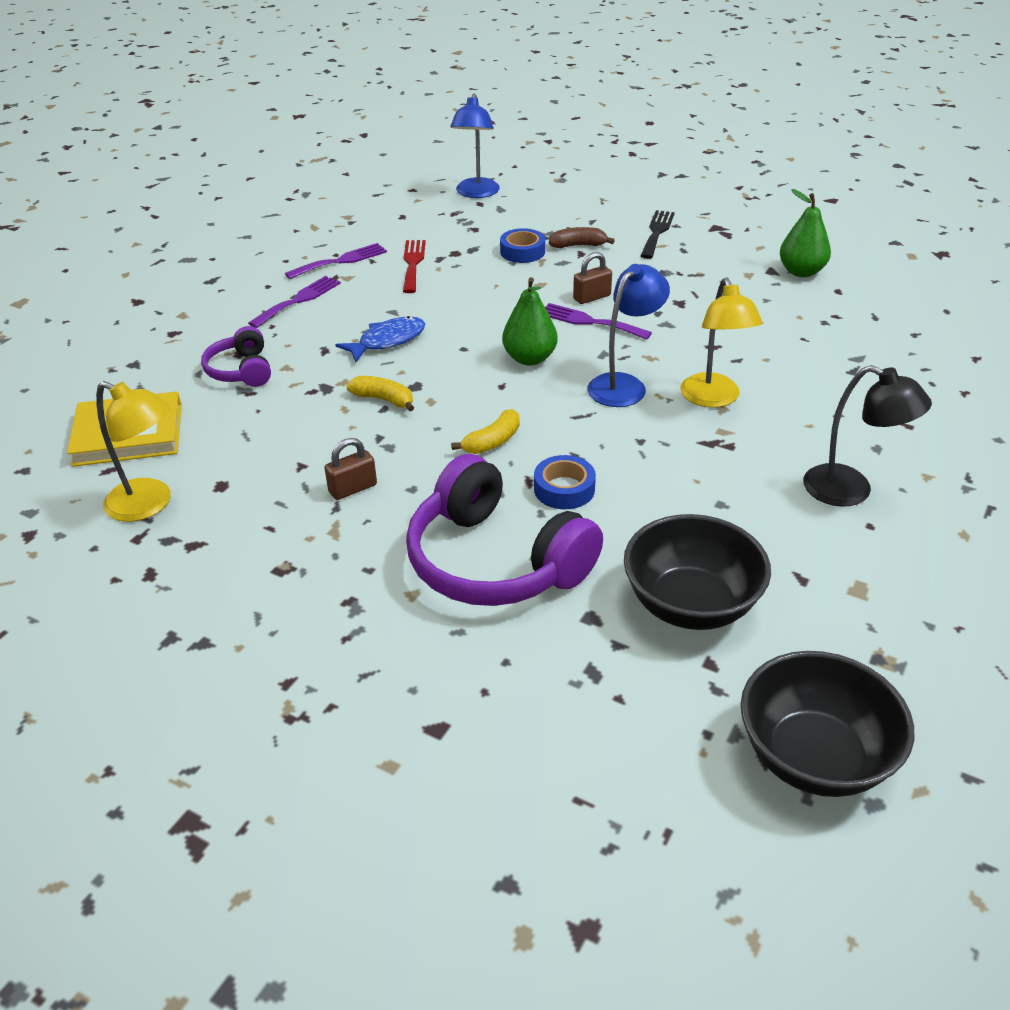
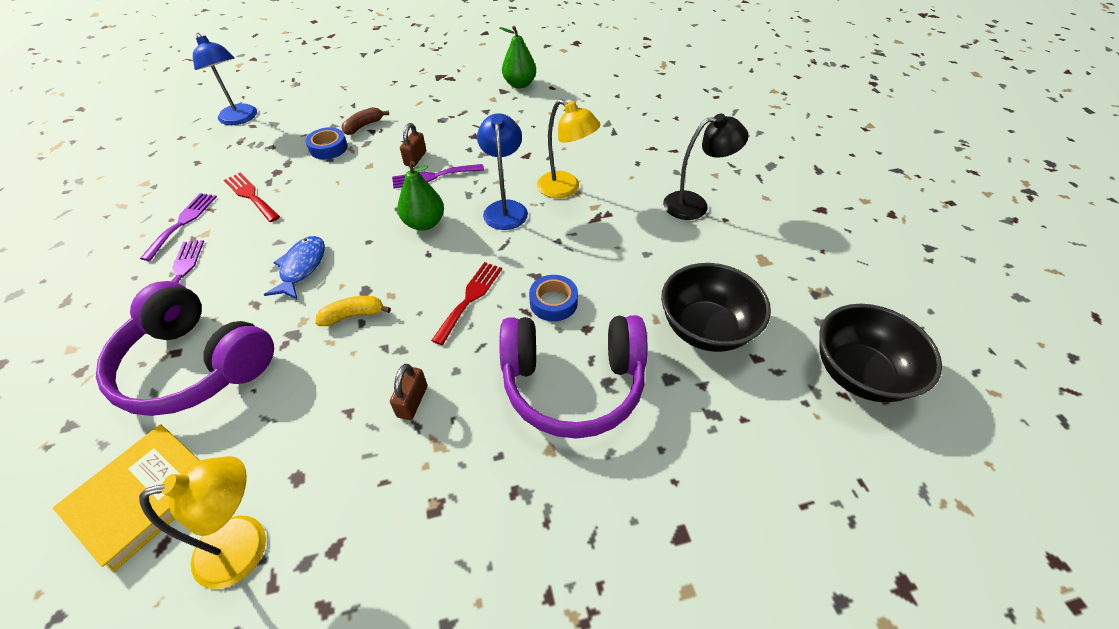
camera: 45 degrees left, 10 degrees up
(241, 370) = (196, 365): purple headphones -> purple headphones, size x1.93
(492, 441) = (470, 298): yellow banana -> red fork
(657, 232) = (406, 95): black fork -> none

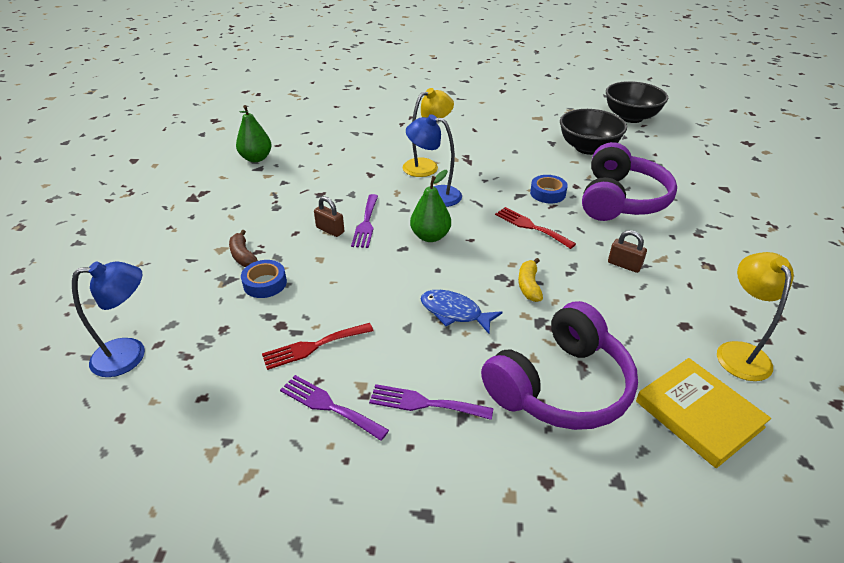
camera: 70 degrees left, 10 degrees down
(694, 204) = (475, 124): black lamp -> none

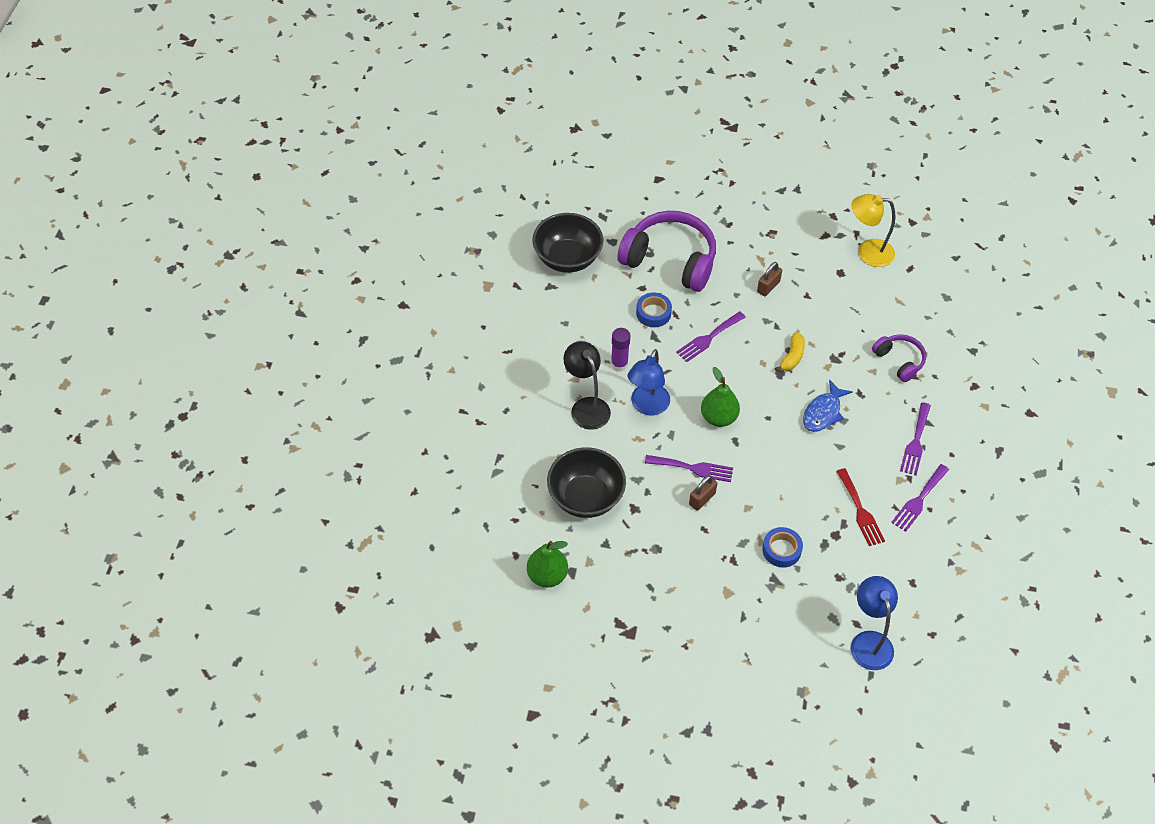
camera: 85 degrees left, 15 degrees up
(243, 256) = (739, 571): brown banana -> none
(427, 166) = (586, 406): yellow lamp -> black lamp
(478, 178) = (619, 364): none -> purple glue stick
(529, 286) = (792, 357): yellow banana -> yellow banana turned 75 degrees counterclockwise
(531, 226) = (708, 338): red fork -> purple fork
(560, 386) = (899, 361): purple headphones -> purple headphones, size x0.52
(630, 117) = (502, 202): black bowl -> black bowl (585, 497)
(698, 414) = (922, 294): yellow book -> none

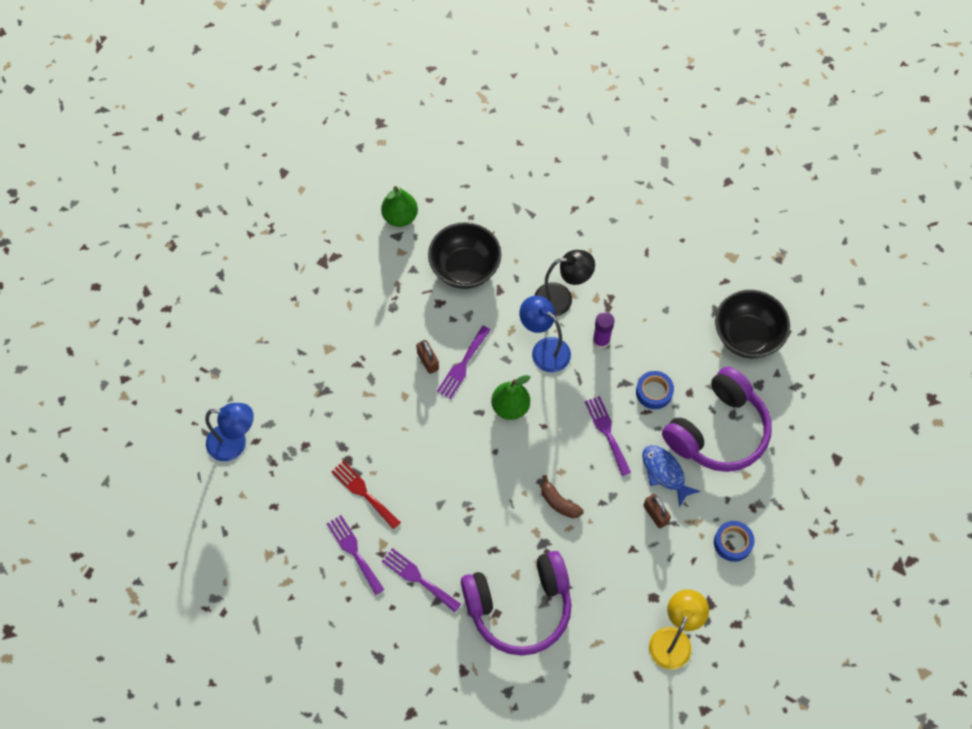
camera: 110 degrees right, 10 degrees up
(781, 550) = (351, 408): blue tape -> blue tape (733, 543)
(792, 357) = (559, 502): yellow banana -> brown banana
(823, 412) = (483, 505): blue fish -> blue fish (665, 473)
(860, 511) = (363, 492): red fork -> red fork turned 45 degrees clockwise
(899, 361) = (519, 607): purple headphones -> purple headphones, size x1.93

